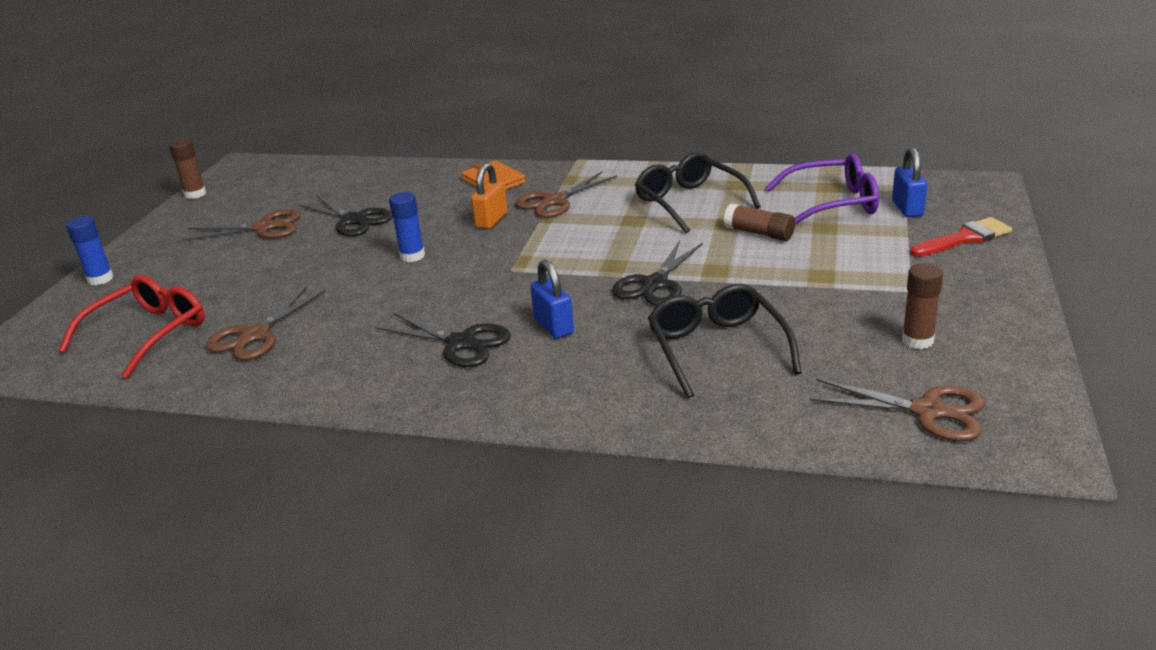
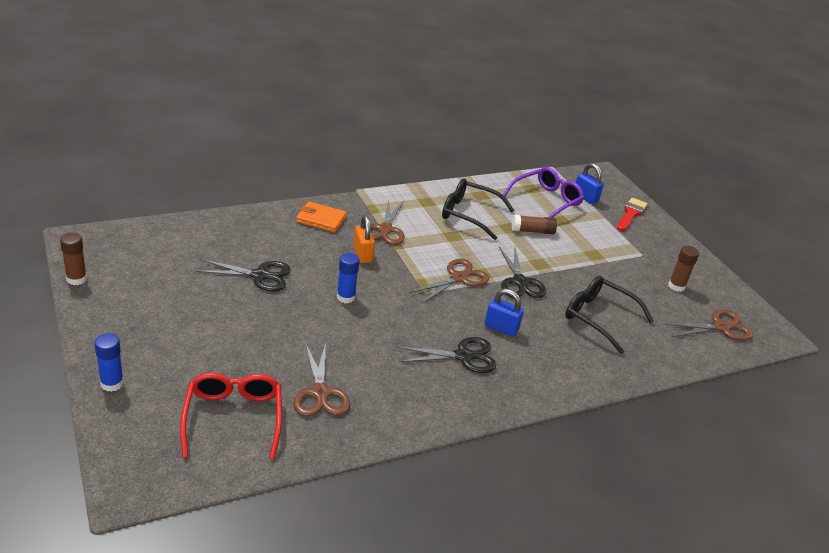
camera: 45 degrees left, 5 degrees up
(264, 228) = (193, 299): brown scissors -> brown scissors (459, 278)

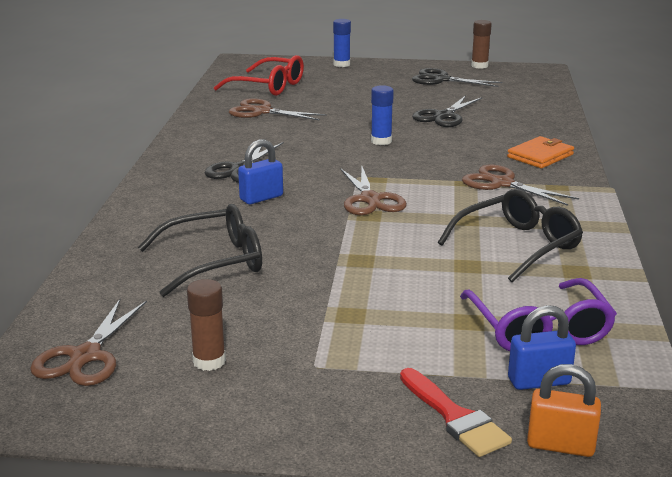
camera: 125 degrees right, 10 degrees down
(362, 254) = (453, 162): orange padlock -> orange padlock (560, 445)
(520, 282) = (332, 233): black scissors -> black scissors (441, 79)
(532, 231) = (447, 283): brown glue stick -> none

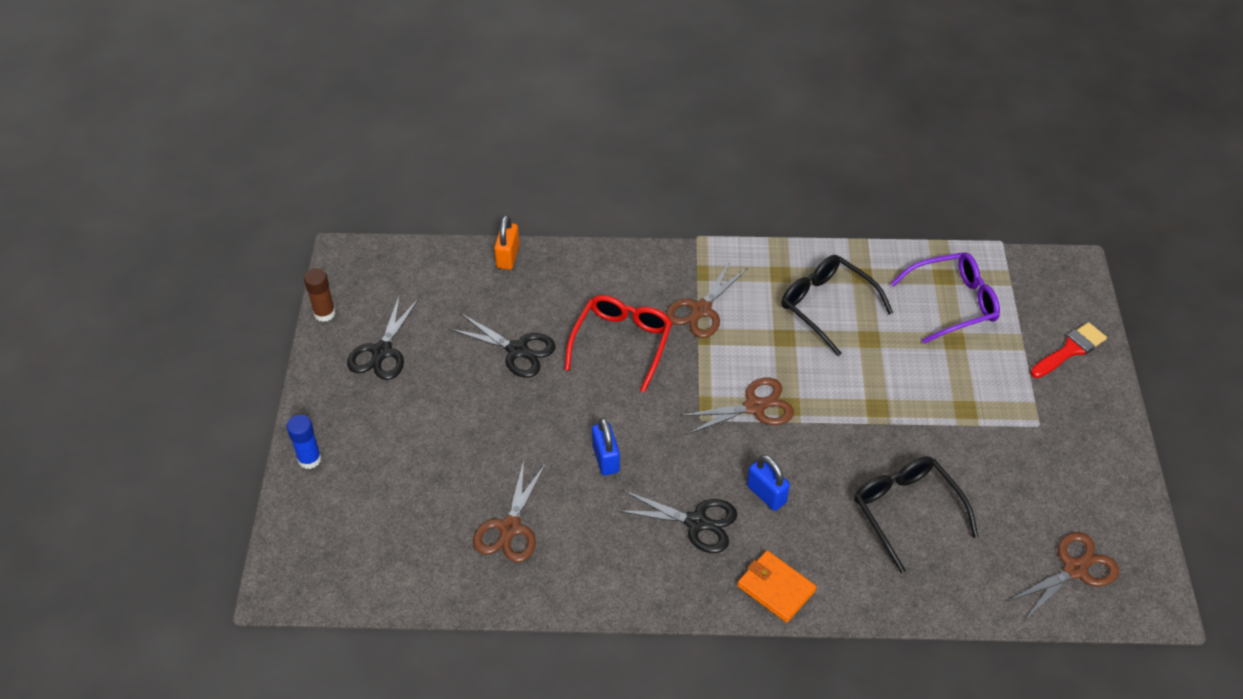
camera: 95 degrees left, 25 degrees up
(85, 356) = (1075, 569): brown scissors -> brown scissors turned 45 degrees counterclockwise
(209, 361) = (1054, 488): brown glue stick -> none
(268, 86) = (407, 535): red glasses -> red glasses (621, 344)
(381, 141) = (600, 404): blue glue stick -> none
(539, 381) = (1017, 307): blue padlock -> blue padlock (605, 459)
(540, 156) = (628, 278): orange wallet -> orange wallet (776, 588)
(560, 445) = (1079, 303): orange padlock -> orange padlock (508, 256)

